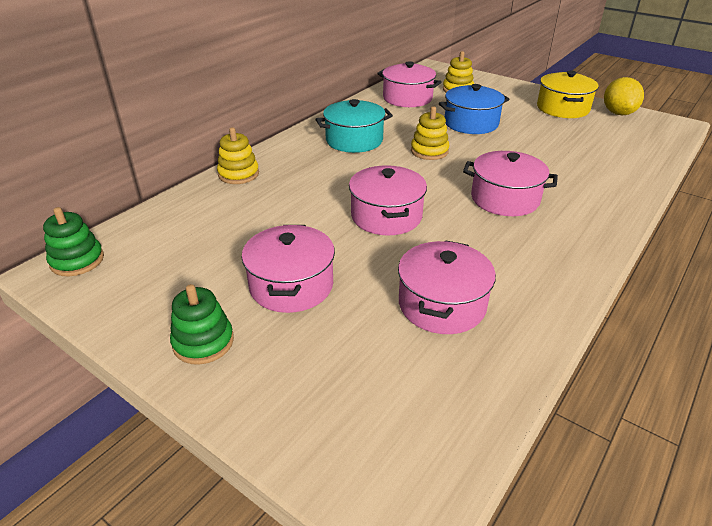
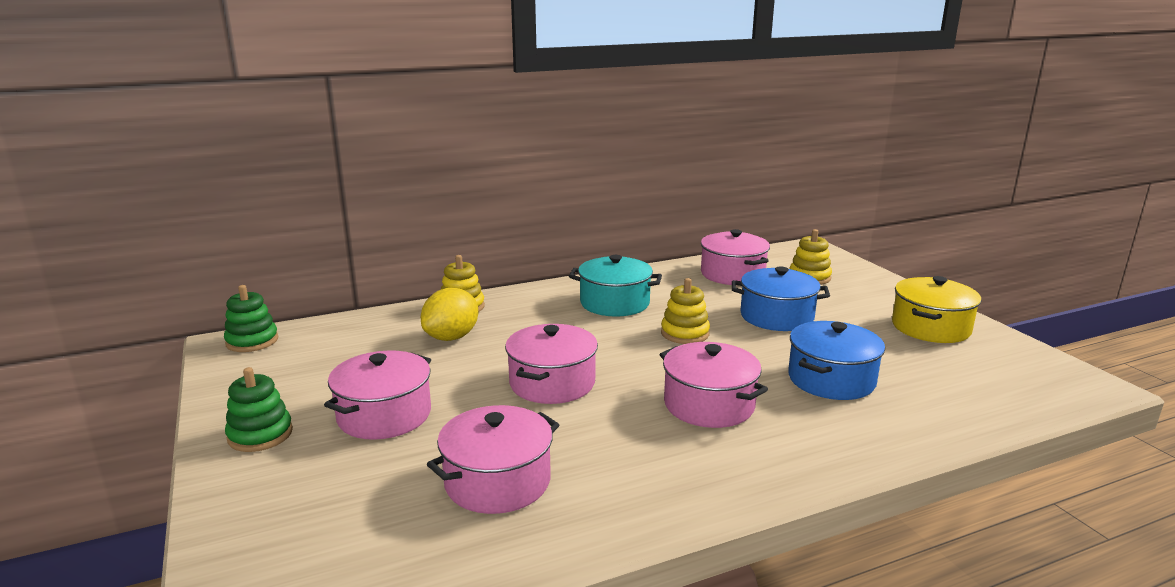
camera: 30 degrees right, 15 degrees down
(551, 159) = (831, 379): none -> blue pot
(618, 113) = (1012, 351): yellow lemon -> yellow lemon (451, 337)

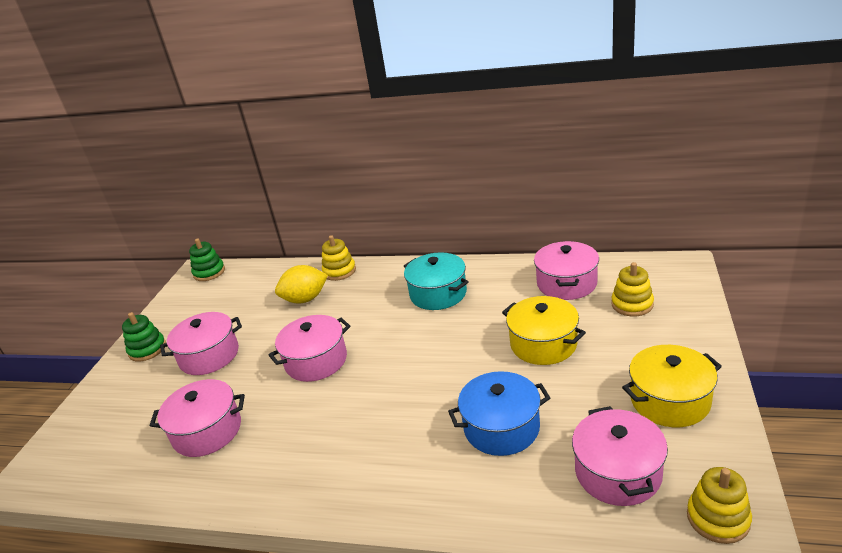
camera: 40 degrees right, 10 degrees up
(685, 333) = (451, 341): yellow stacking toy -> yellow stacking toy (718, 518)
(709, 405) = (385, 418): pink pot -> pink pot (617, 472)
(776, 316) = (543, 344): blue pot -> yellow pot

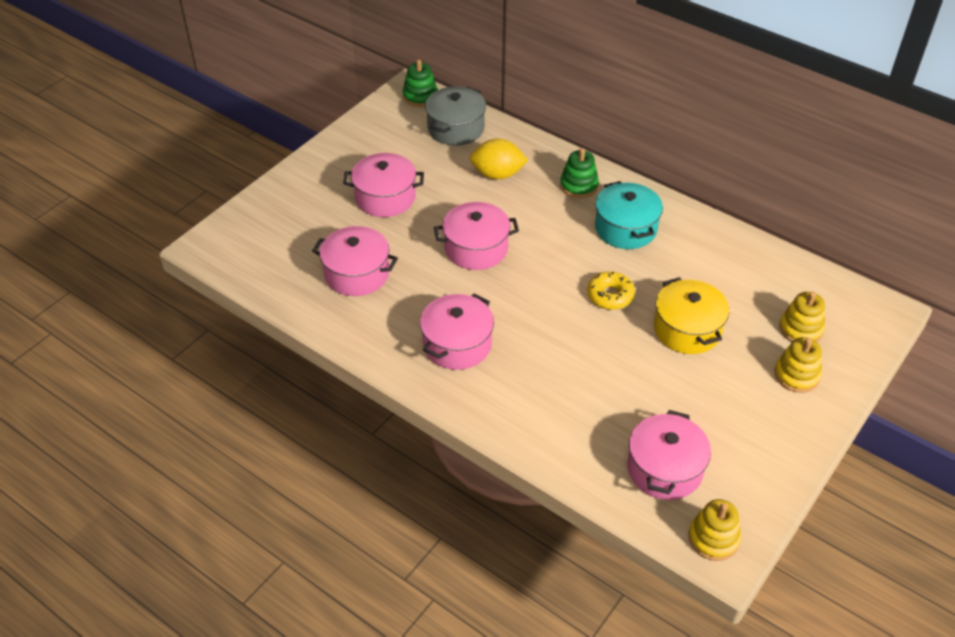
camera: 20 degrees right, 15 degrees up
(147, 349) = (333, 164): green stacking toy -> green stacking toy (579, 186)
(251, 282) = (456, 128): none -> grey pot
(339, 271) = (546, 155): yellow stacking toy -> yellow stacking toy (796, 375)
(459, 347) = (610, 295): none -> yellow donut
(501, 427) = (597, 388): blue pot -> none
(566, 283) = (756, 276): pink pot -> pink pot (457, 344)
(669, 400) = (756, 434): yellow pot -> none

